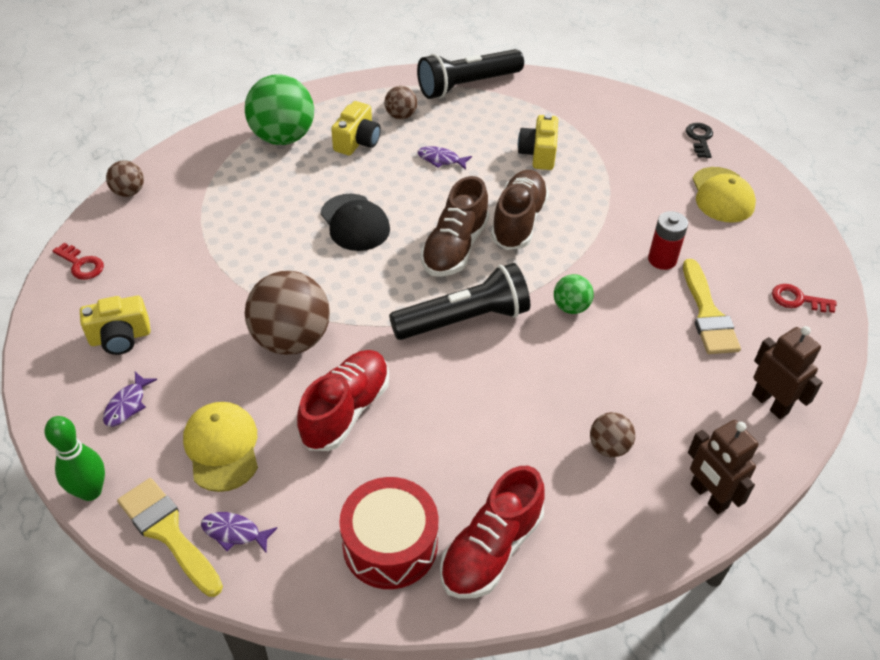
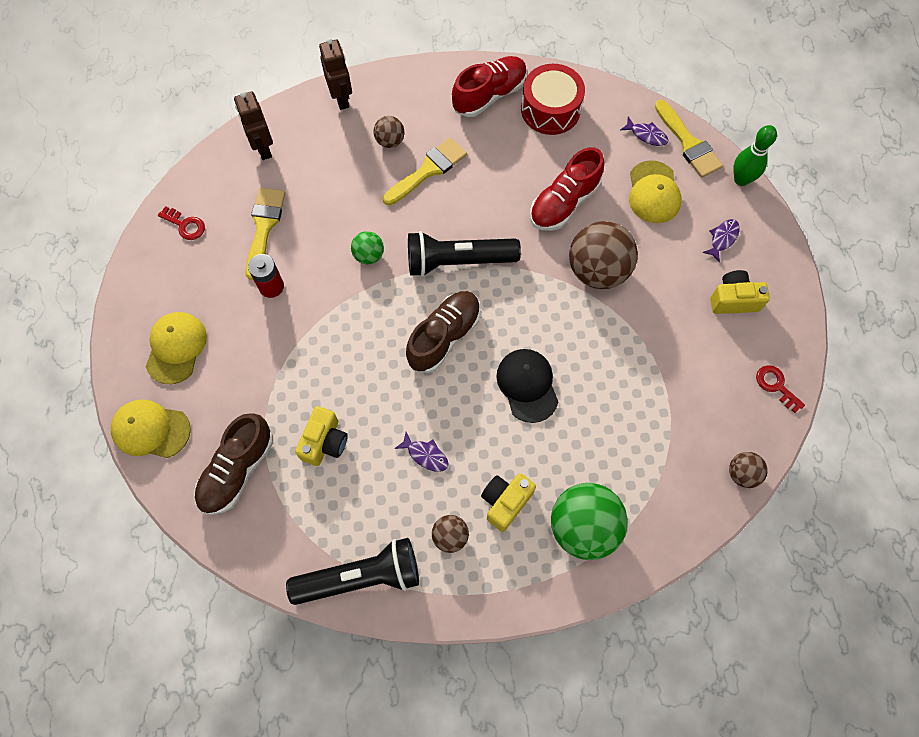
camera: 165 degrees left, 20 degrees up
(518, 221) = (378, 355): brown shoe -> brown shoe (237, 470)
(540, 417) = (428, 170): none -> yellow brush
(700, 138) = (151, 429): black key -> yellow cap

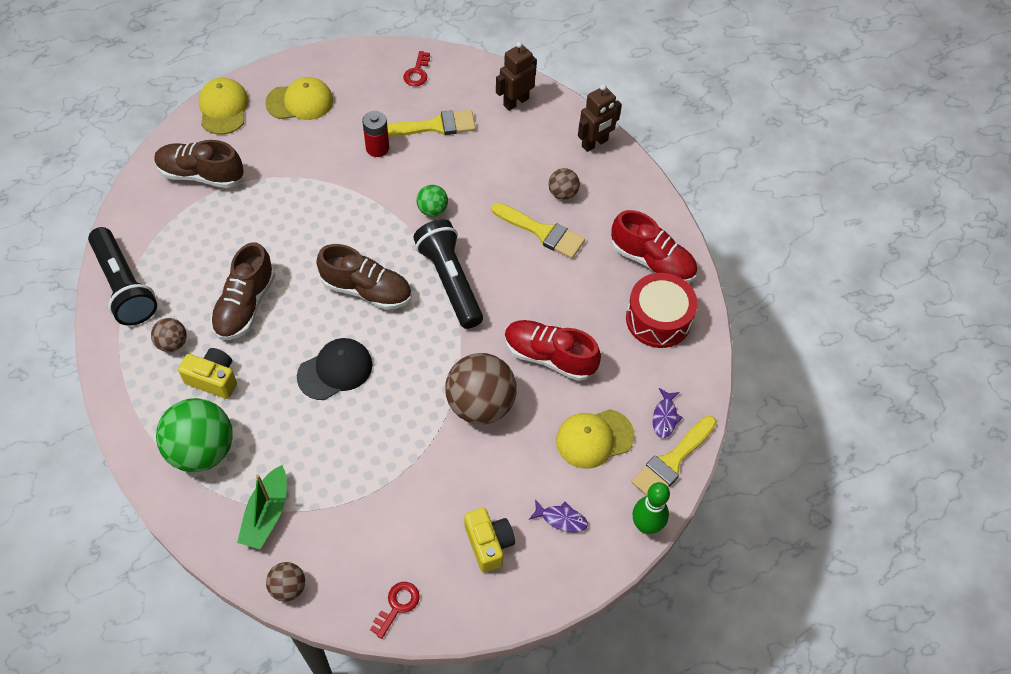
camera: 70 degrees right, 10 degrees down
(324, 442) = (240, 227): yellow camera -> none
(425, 455) = (245, 305): purple fish -> brown shoe
(665, 479) = (266, 514): none -> green boat

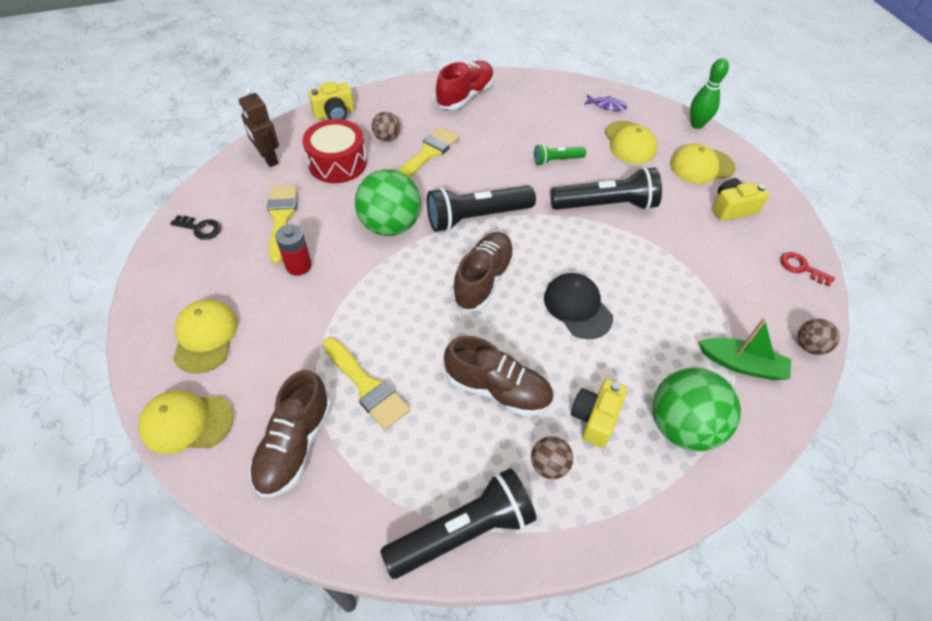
camera: 85 degrees left, 5 degrees down
(417, 72) = (200, 228): red key -> black key
(432, 210) = (390, 225): green ball -> green ball, size x2.01
(480, 404) = (606, 205): brown ball -> black flashlight
(549, 357) = (556, 160): red shoe -> green flashlight
(561, 519) = (701, 166): purple fish -> yellow cap
(595, 143) = (334, 114): brown robot -> yellow camera
(658, 319) = (520, 99): red drum -> red drum (337, 163)
(672, 461) = (643, 106): yellow brush -> yellow brush (367, 386)

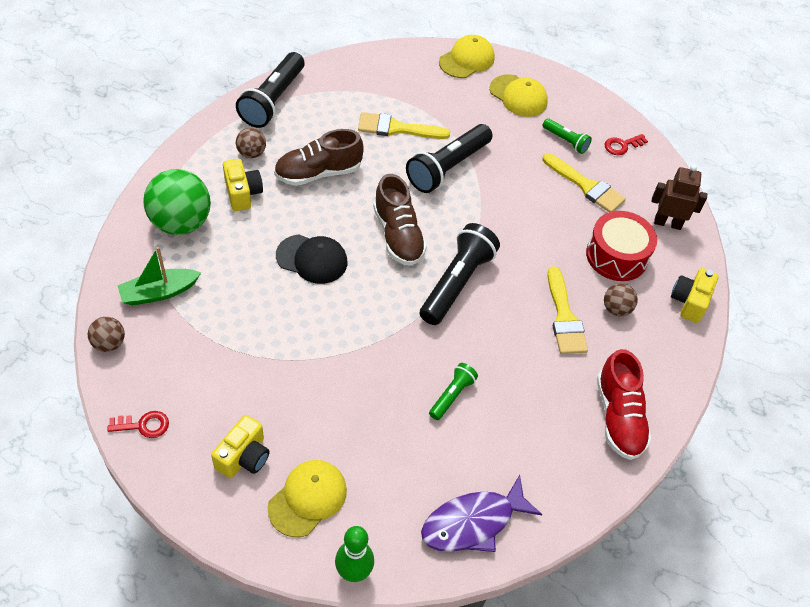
camera: 135 degrees right, 0 degrees up
(200, 228) = (622, 145): black key -> red key
(236, 263) = (566, 141): none -> green flashlight
(295, 445) = (400, 83): brown shoe -> none
(298, 266) = (528, 164): red battery -> none
(390, 225) = (509, 232): green ball -> none
(606, 205) = (364, 373): black flashlight -> black flashlight (447, 168)
(607, 106) = (473, 523): purple fish -> purple fish, size x2.02
(629, 143) = (404, 477): yellow cap -> none

